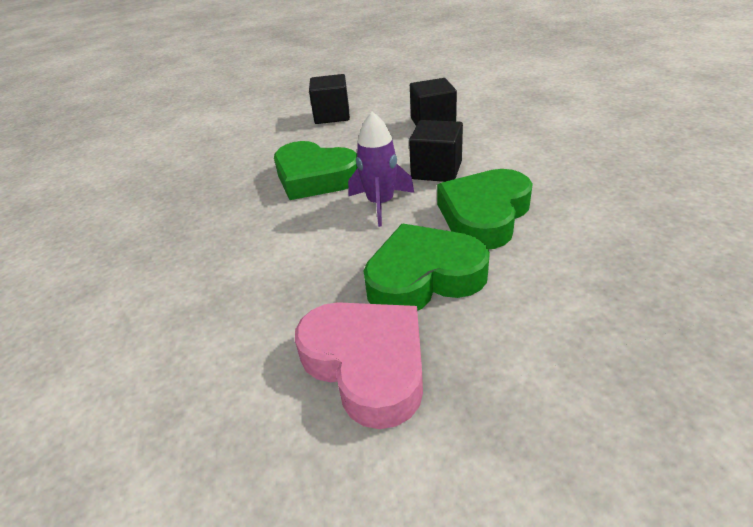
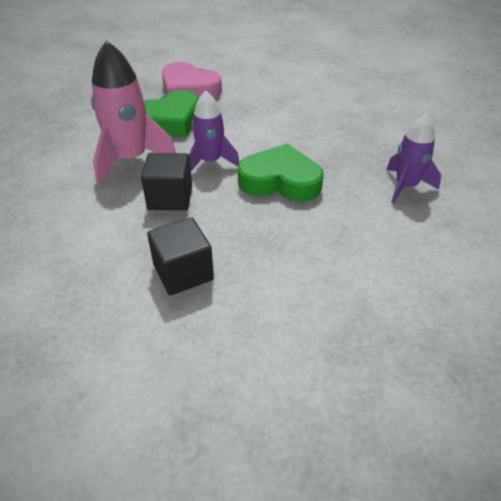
camera: 160 degrees right, 5 degrees up
(203, 164) = (406, 186): none -> purple rocket
(332, 115) = (326, 280): black cube -> none
(484, 215) = (130, 160): green heart -> pink rocket

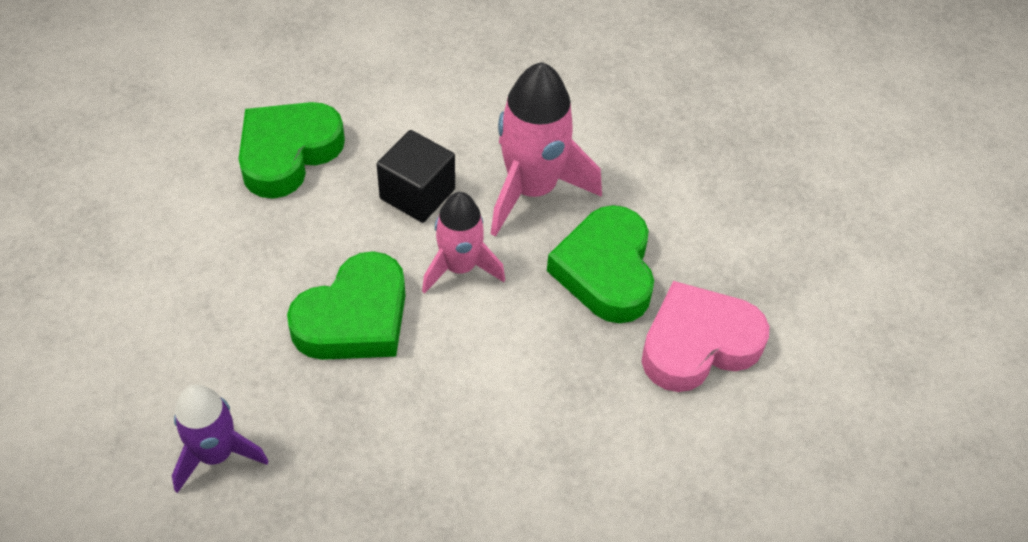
camera: 120 degrees right, 10 degrees up
(183, 272) = (288, 153): black cube -> green heart
(210, 162) = (460, 267): purple rocket -> pink rocket

